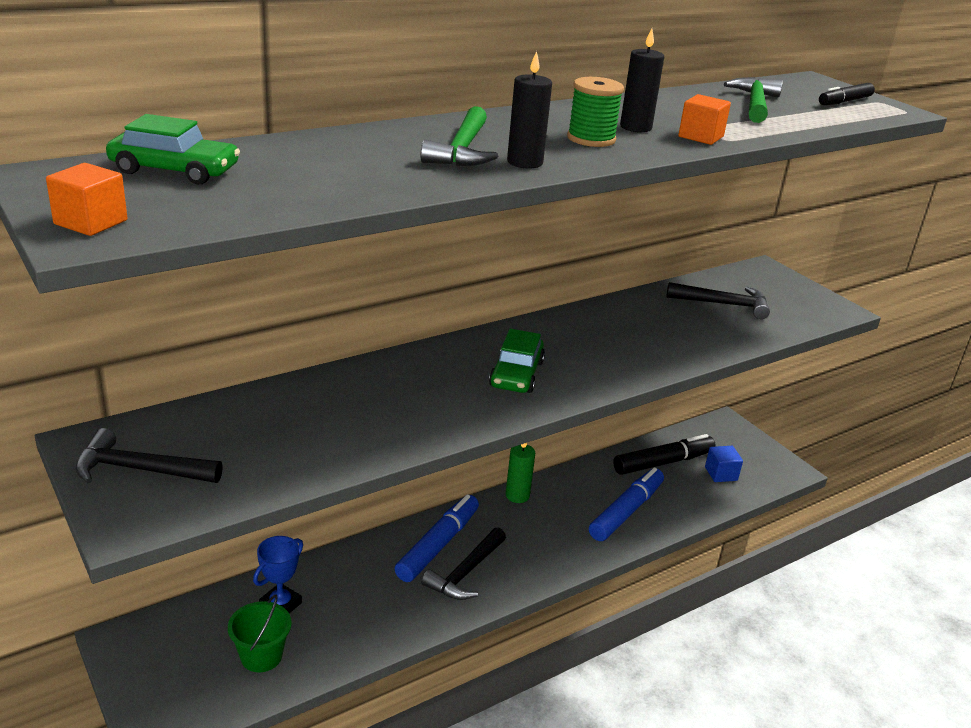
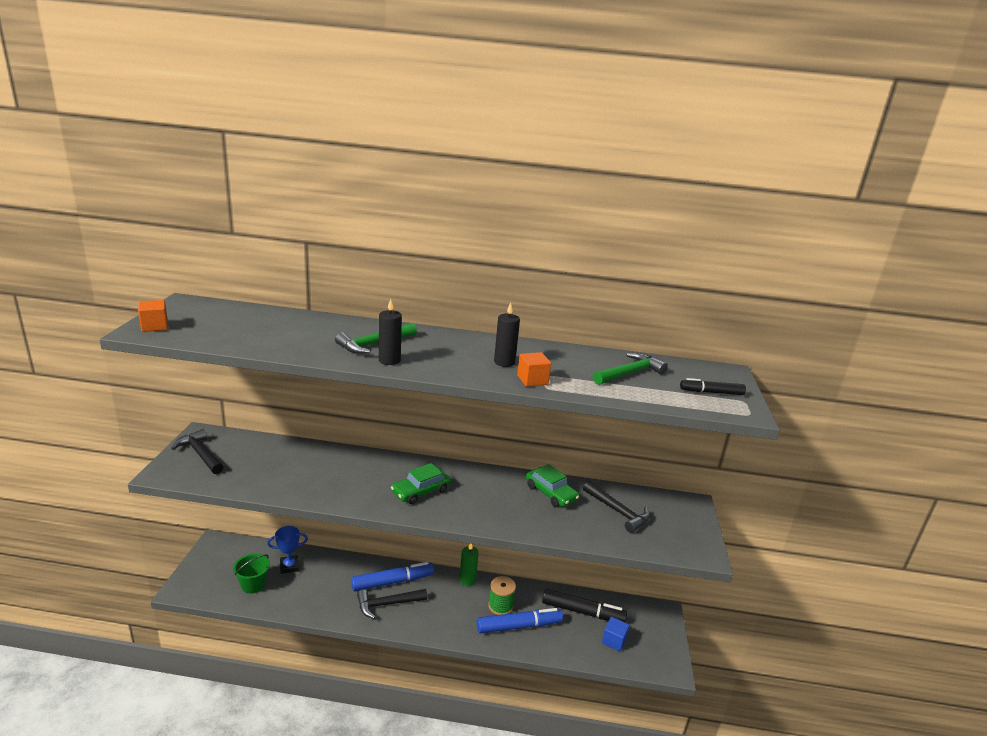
camera: 40 degrees right, 5 degrees down
(175, 170) = (231, 315): green car -> green car (551, 493)
(591, 139) = (459, 360): green spool -> green spool (500, 606)

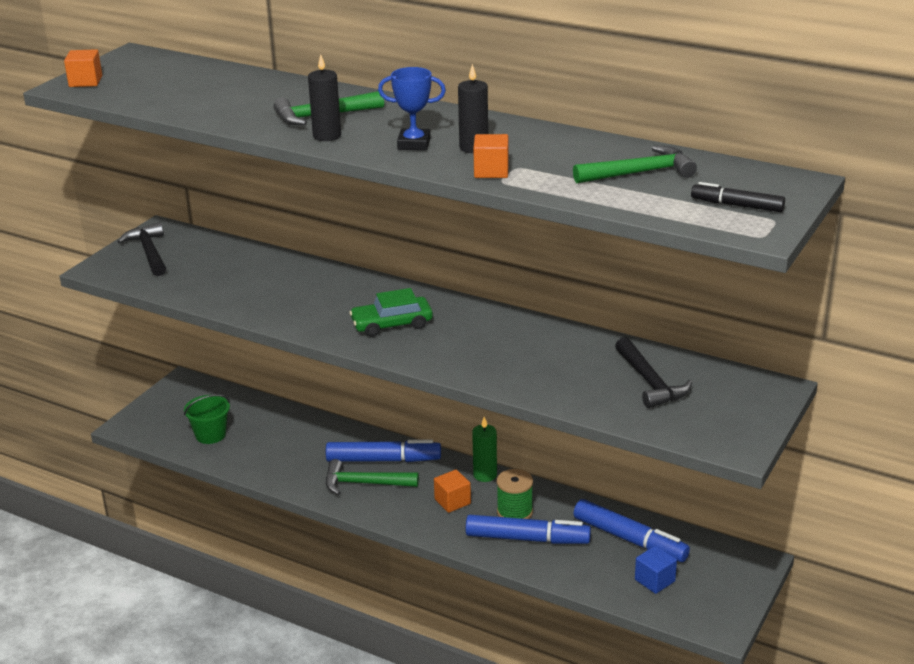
camera: 25 degrees right, 5 degrees up
(289, 566) = (261, 422): blue trophy -> blue trophy (414, 144)
(387, 604) = (364, 483): black hammer -> green hammer
(455, 606) = (452, 501): none -> orange cube
(551, 493) = (568, 348): green car -> none
(582, 612) = (629, 539): black marker -> blue marker

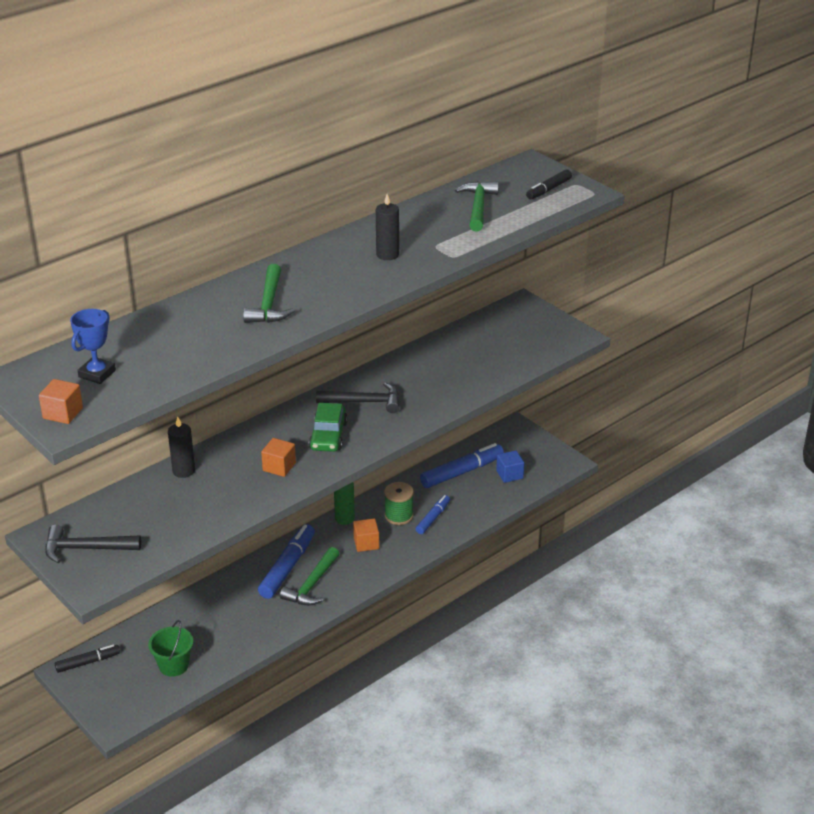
camera: 70 degrees left, 5 degrees up
(196, 388) = (88, 662): none -> black marker
(327, 136) = (312, 309): black candle -> black candle (183, 471)
(414, 144) = (360, 276): blue trophy -> blue trophy (97, 374)
(491, 171) = (434, 256): orange cube -> orange cube (279, 467)
(527, 539) = (433, 518): blue marker -> blue marker, size x0.59
(650, 382) = (485, 346): black hammer -> black hammer (364, 402)

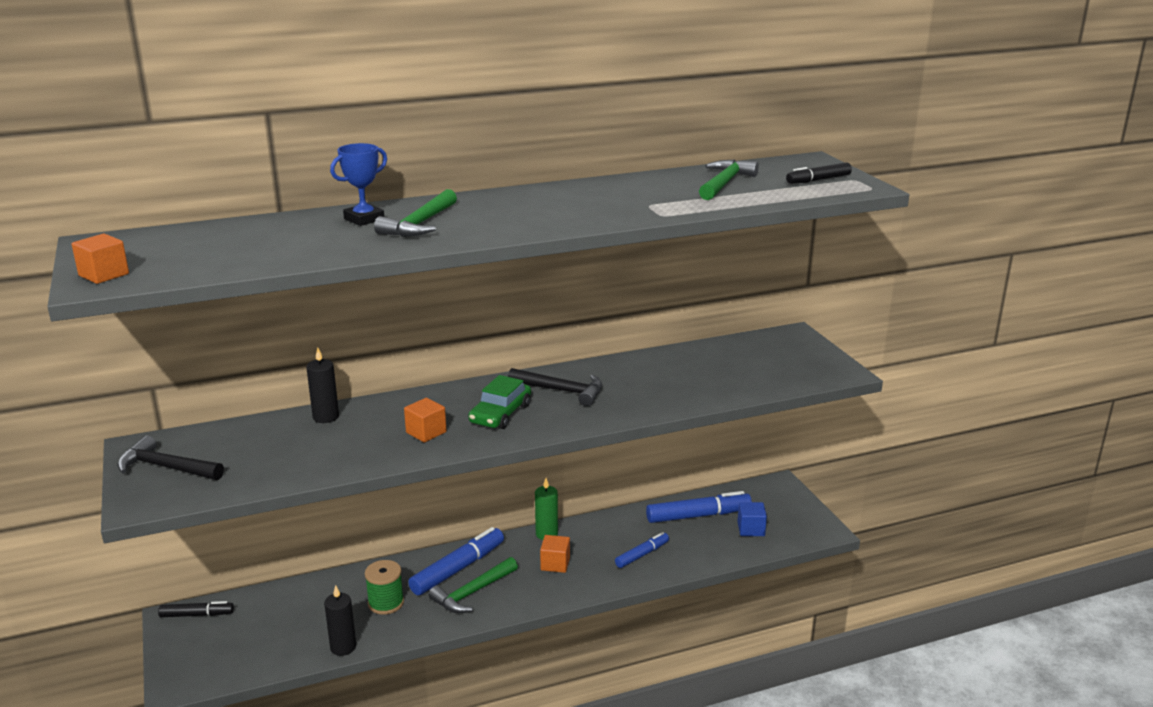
camera: 20 degrees right, 10 degrees down
(97, 374) = (179, 250): blue trophy -> blue trophy (364, 219)
(173, 665) = (277, 640): green bucket -> none
(387, 254) = (588, 205): black candle -> black candle (343, 647)
(399, 516) = (606, 544): green spool -> green spool (386, 603)

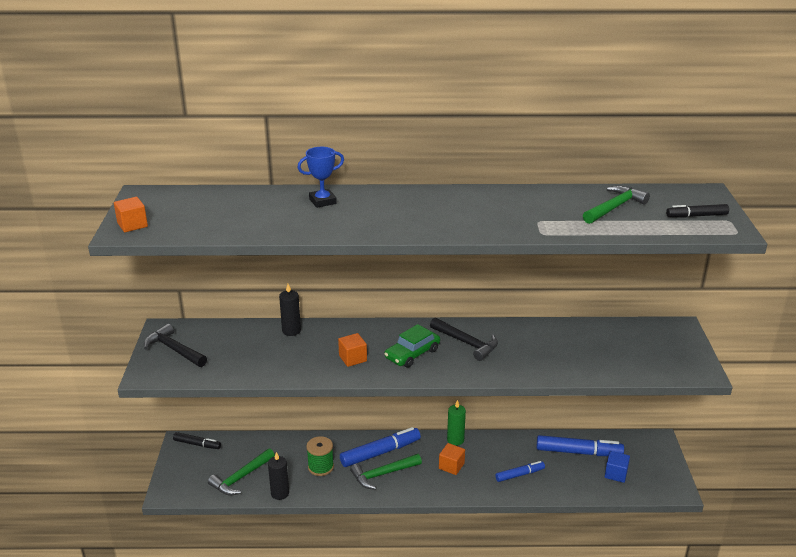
camera: 20 degrees right, 5 degrees up
(420, 224) = (358, 213): green hammer -> green hammer (241, 478)

